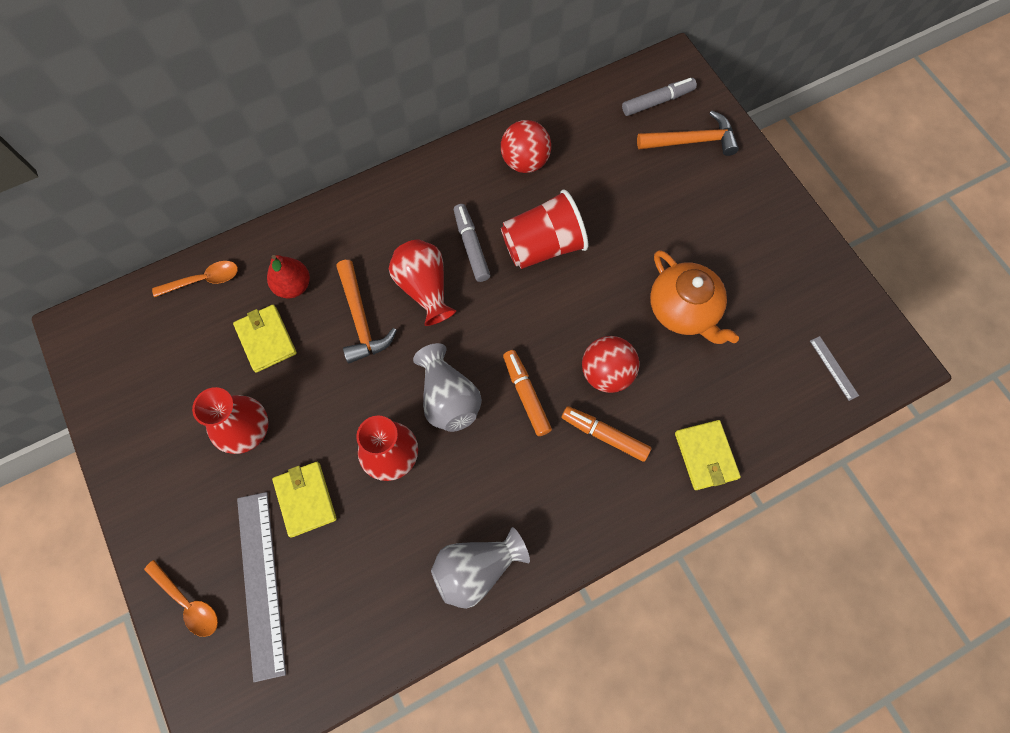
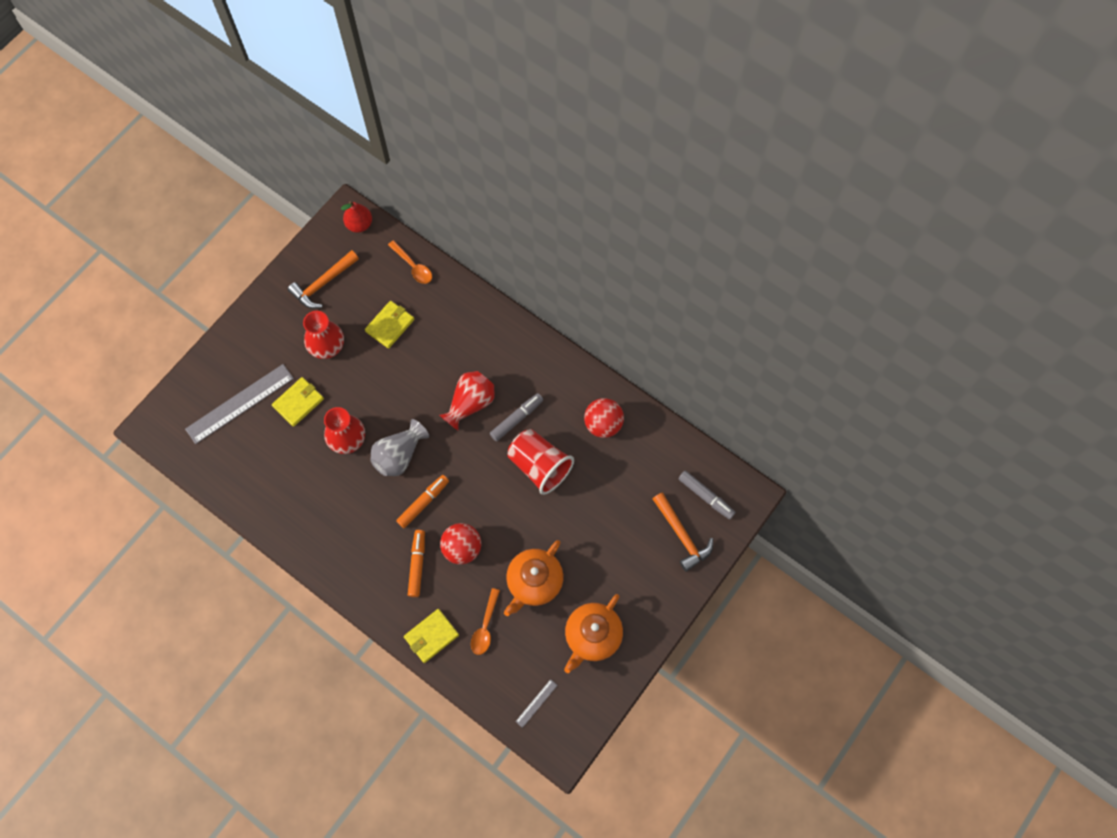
camera: 65 degrees right, 0 degrees up
(187, 602) = (213, 370): orange spoon -> orange spoon (485, 626)
(293, 286) = (434, 322): red pear -> red pear (359, 224)
(361, 319) = (429, 375): orange hammer -> orange hammer (323, 284)
(476, 569) = (297, 522): grey vase -> none
(773, 275) = (592, 636): none -> orange teapot

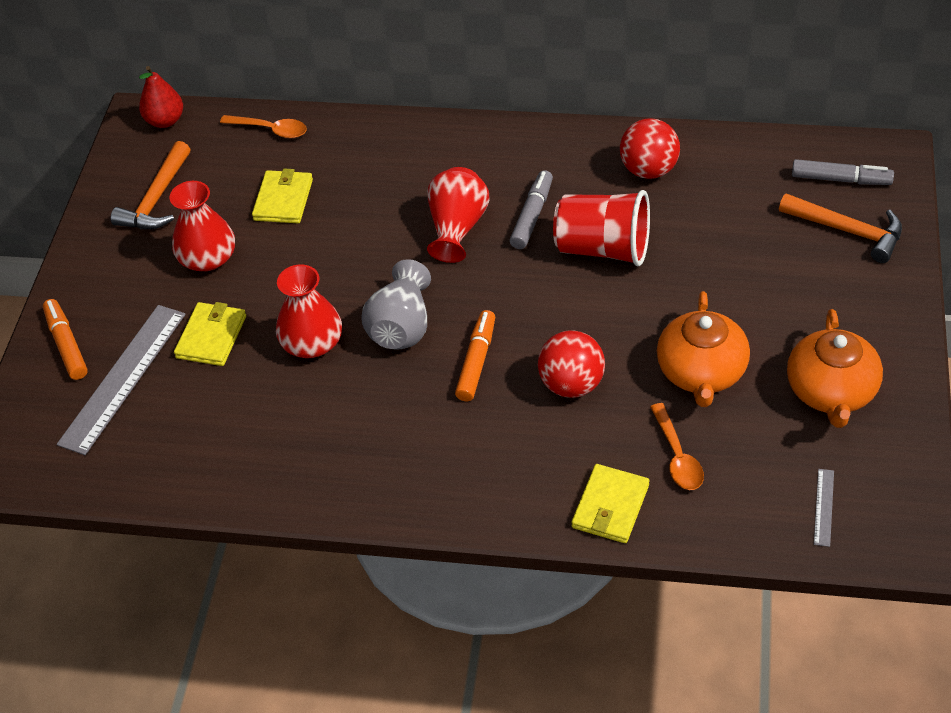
camera: 25 degrees left, 20 degrees down
(417, 564) = (523, 434): orange marker -> orange marker (67, 345)

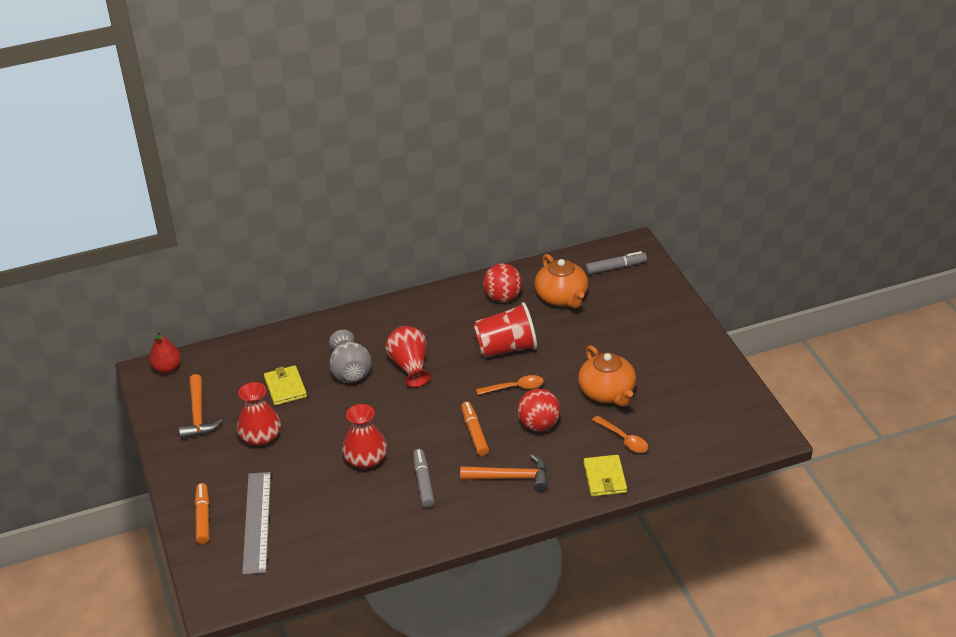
camera: 30 degrees left, 10 degrees down
(67, 345) = (203, 518): orange marker -> orange marker turned 45 degrees clockwise
(211, 337) = (298, 479): yellow wallet -> none
(270, 130) = (245, 351): orange spoon -> orange spoon (515, 388)
(401, 326) = (415, 431): grey vase -> grey vase (350, 371)
(532, 215) = (451, 344): grey marker -> grey marker (423, 482)
(824, 507) = (718, 435): grey ruler -> none
(831, 392) = (683, 377): orange teapot -> orange teapot (562, 297)
(848, 231) = (638, 293): orange hammer -> orange hammer (511, 477)

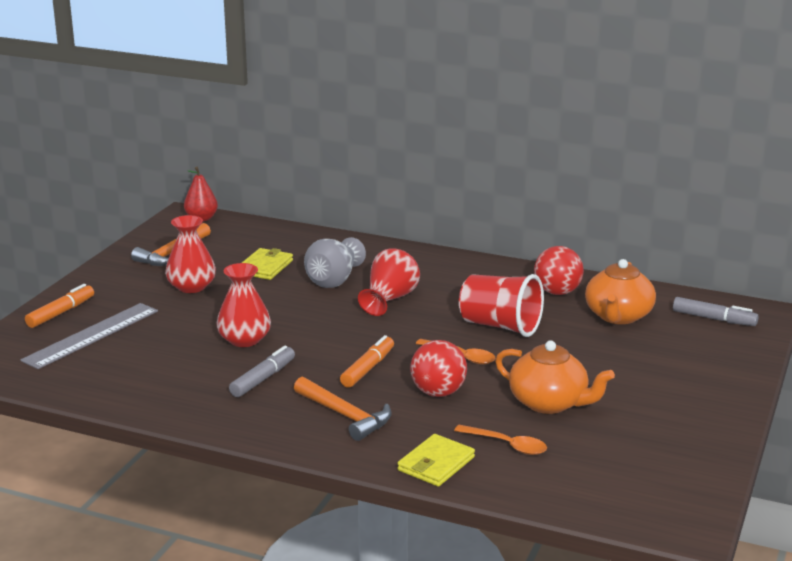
camera: 40 degrees right, 15 degrees down
(607, 393) = (549, 403): orange teapot -> orange teapot turned 75 degrees counterclockwise
(623, 439) = (506, 445): orange spoon -> orange spoon turned 60 degrees counterclockwise

